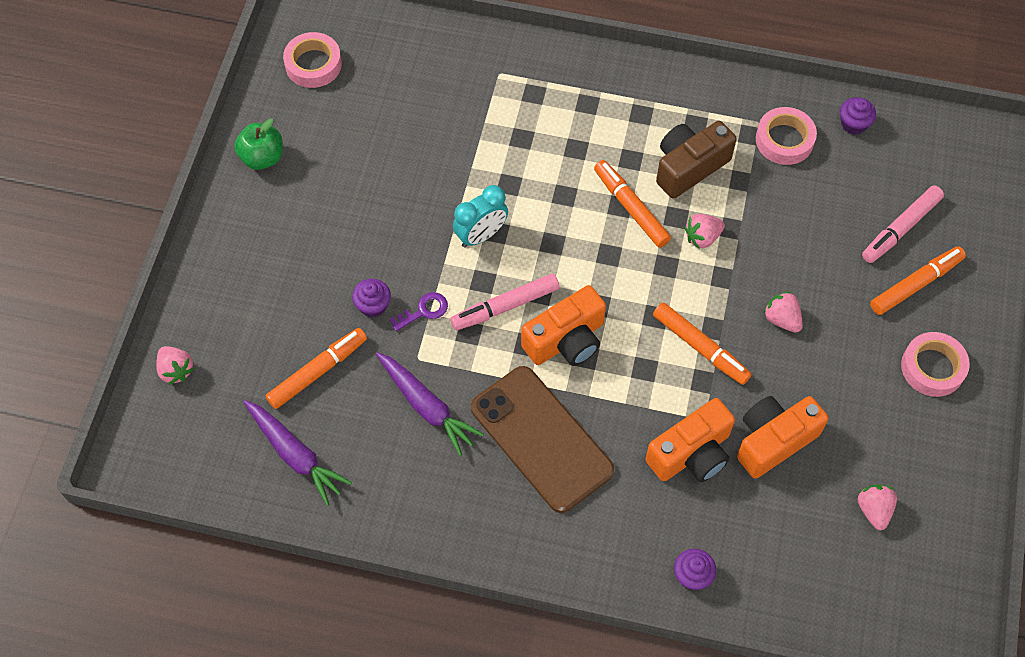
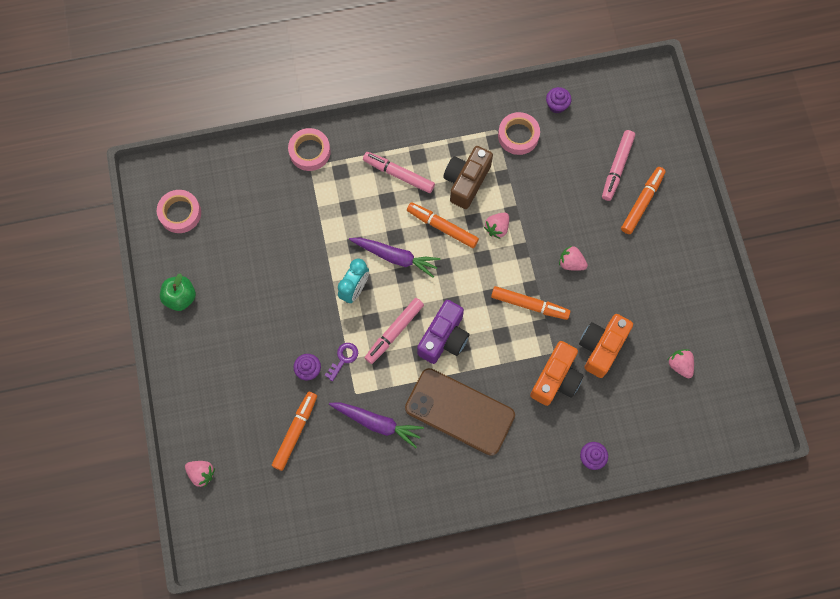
camera: 25 degrees left, 10 degrees up
(295, 454) = (309, 494): purple carrot -> purple carrot (395, 257)
(566, 340) = (444, 338): orange camera -> purple camera
(606, 126) = (399, 175): none -> pink marker
(932, 367) = (675, 255): pink tape -> pink tape (310, 151)

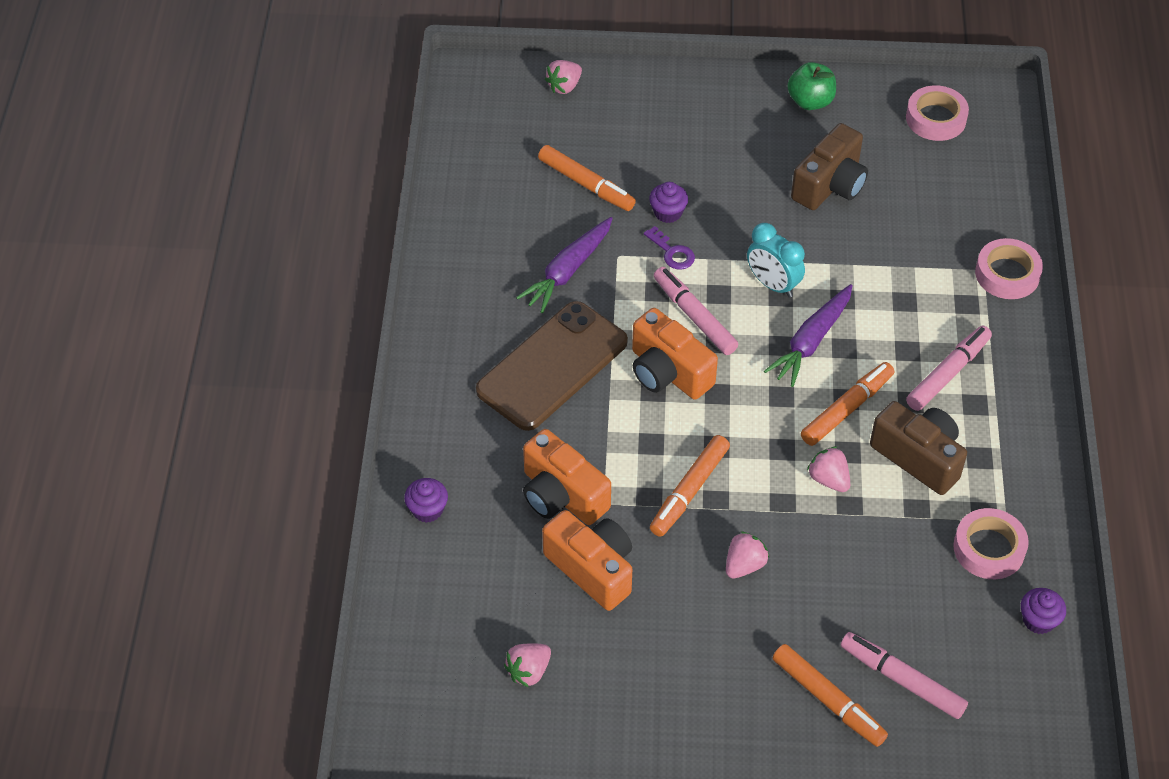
camera: 105 degrees right, 20 degrees down
(258, 270) = (830, 185): none -> brown camera
(444, 338) = (668, 372): purple camera -> orange camera
(679, 365) = (528, 671): pink strawberry -> pink strawberry turned 150 degrees clockwise

